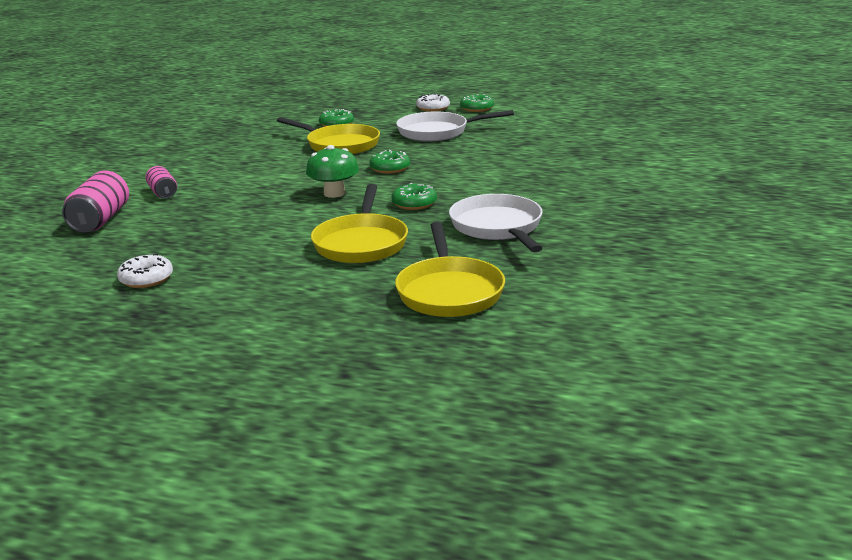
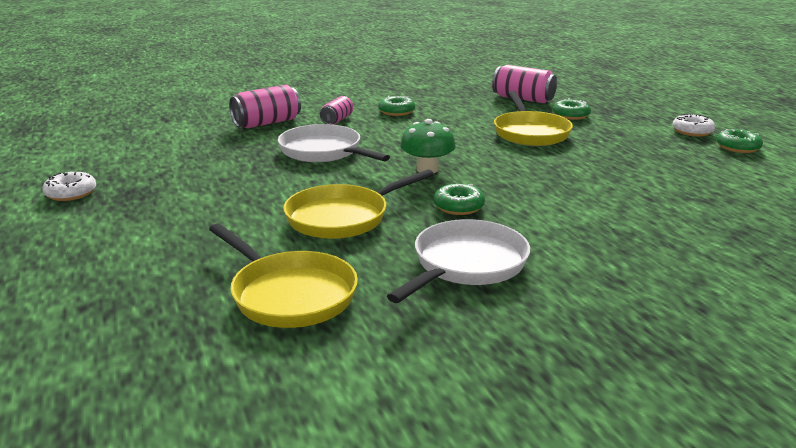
camera: 50 degrees right, 0 degrees up
(146, 279) = (188, 172): white donut -> white donut (71, 193)
(273, 125) = (523, 99): none -> pink can
(390, 168) = (517, 168): green donut -> green donut (396, 112)
(437, 132) = (640, 154): white pan -> white pan (324, 152)
(449, 291) = (289, 294): yellow pan -> yellow pan turned 90 degrees counterclockwise

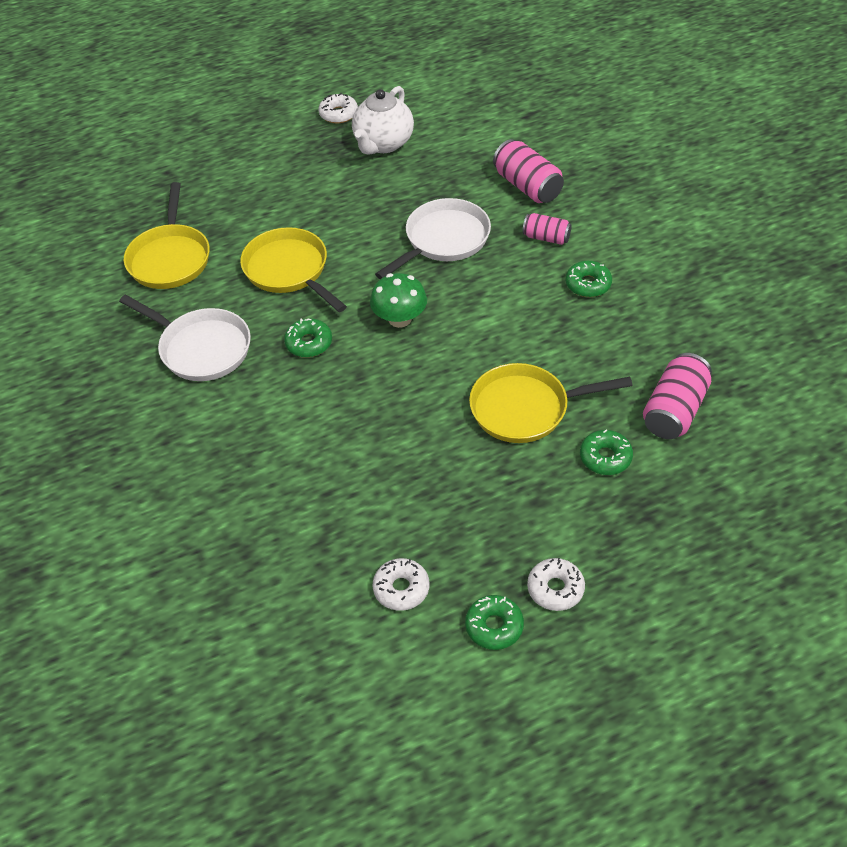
camera: 90 degrees right, 25 degrees up
(152, 172) = (383, 143): none -> white teapot
(289, 294) = (170, 258): yellow pan -> yellow pan turned 45 degrees counterclockwise
(729, 173) = (401, 589): none -> white donut

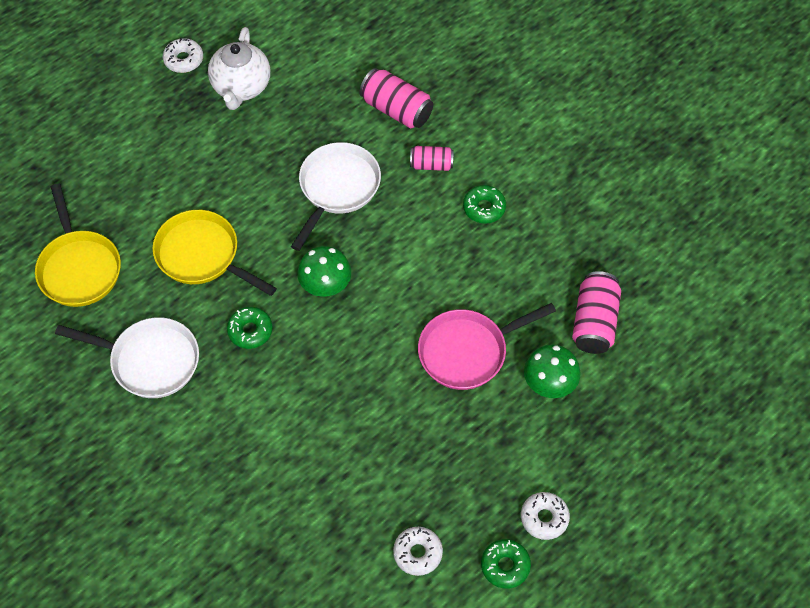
camera: 20 degrees left, 10 degrees up
(526, 408) = (468, 351): yellow pan -> pink pan
(605, 457) = (549, 383): green donut -> green mushroom

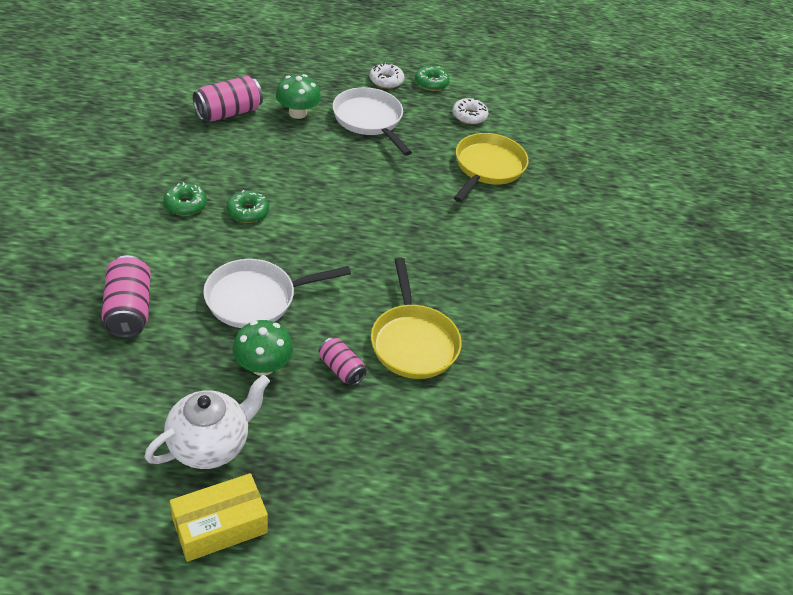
camera: 140 degrees left, 15 degrees down
(79, 267) = (520, 416): yellow pan -> yellow pan (487, 168)
(149, 360) = (527, 310): white pan -> white pan (369, 120)
(183, 60) = (220, 526): white donut -> yellow box
(250, 331) = (436, 270): green donut -> green donut (248, 212)
(325, 285) = (351, 252): green mushroom -> green mushroom (263, 366)
(431, 164) = (171, 255): pink can -> pink can (341, 369)
(468, 351) = (318, 156): pink pan -> none

